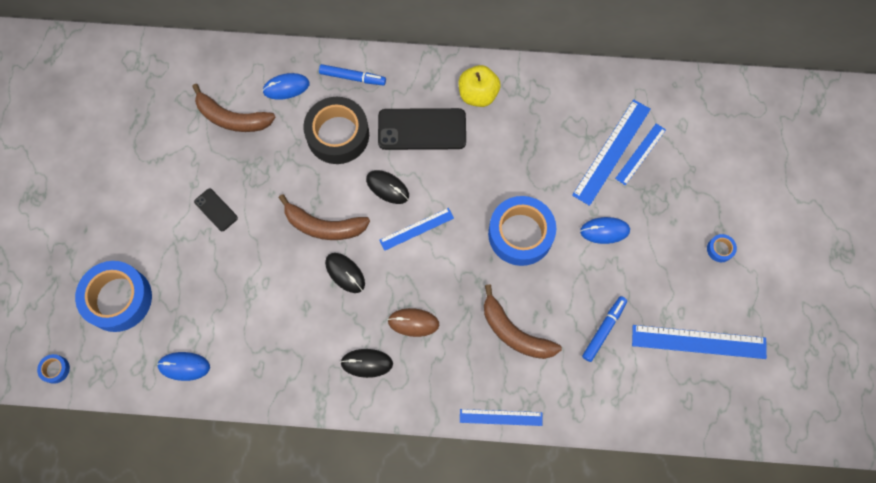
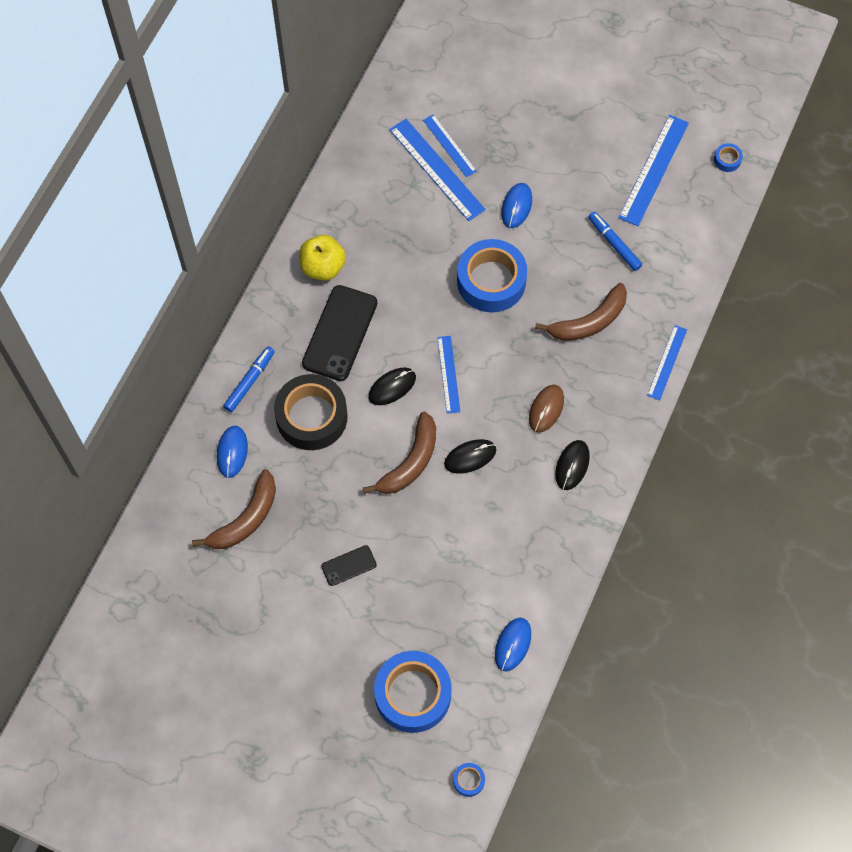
camera: 70 degrees left, 5 degrees down
(720, 249) = (572, 117): blue tape -> blue tape (727, 160)

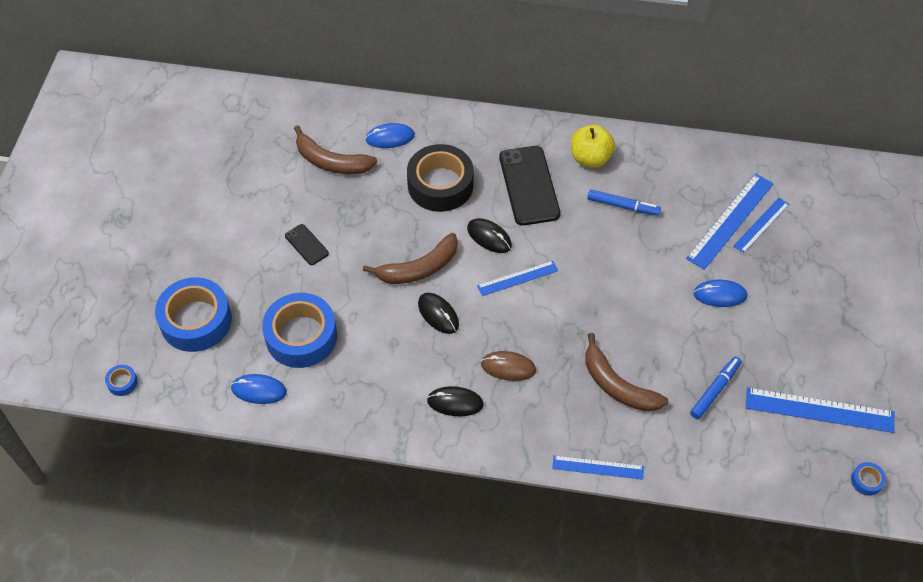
camera: 75 degrees right, 10 degrees down
(249, 381) = (459, 133): blue marker -> blue marker (623, 206)
(339, 333) = (529, 185): black phone -> black phone turned 75 degrees clockwise
(410, 462) = (419, 268): brown banana -> brown banana turned 45 degrees counterclockwise
(491, 281) = (628, 291): blue tape -> blue tape (301, 336)

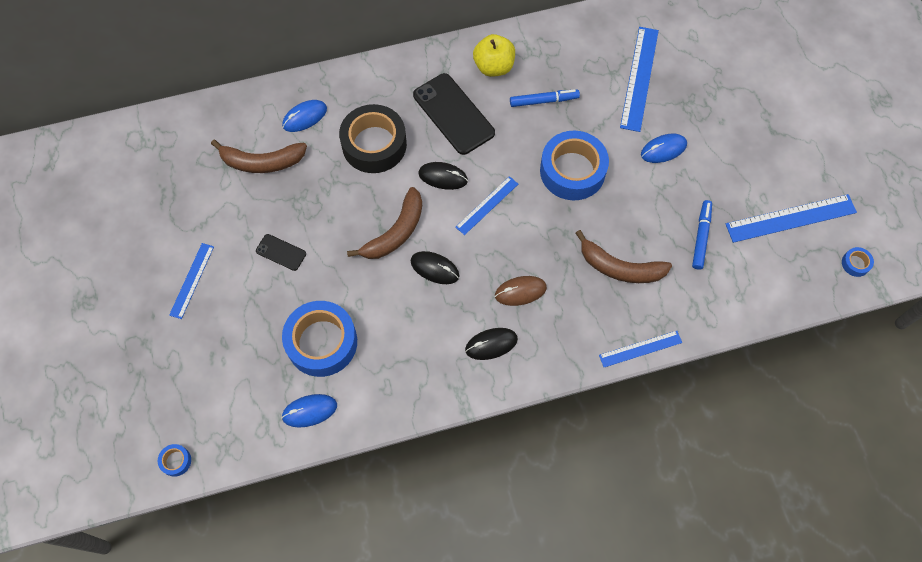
camera: 25 degrees left, 10 degrees up
(196, 320) = (215, 370): blue tape -> blue tape (572, 171)
(761, 225) = (666, 72): blue ruler -> blue ruler (192, 280)

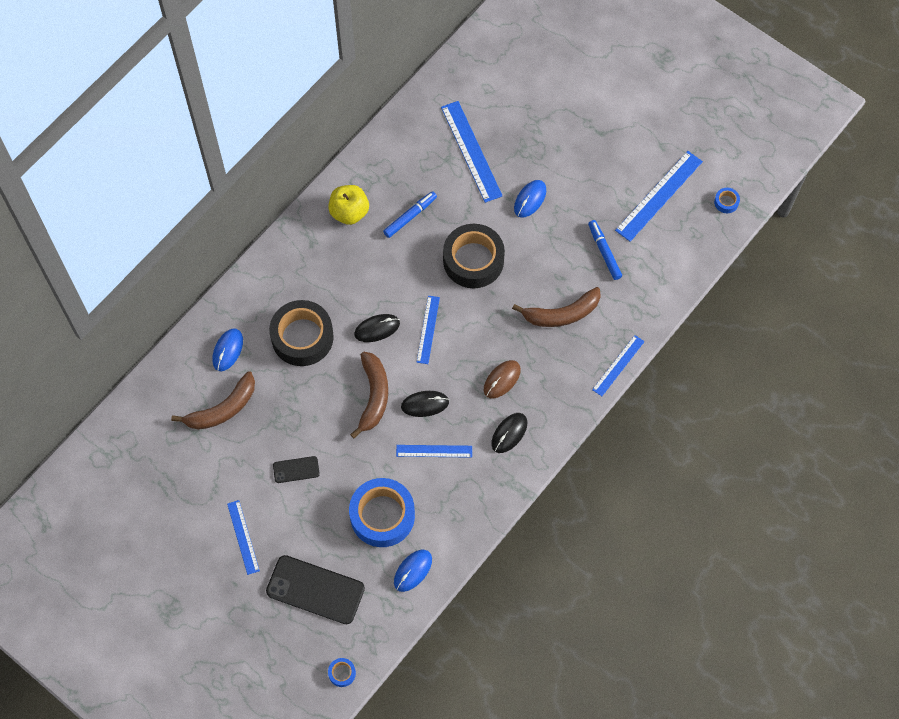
camera: 35 degrees left, 0 degrees up
(411, 315) = (434, 451): none -> blue ruler
(453, 114) = (347, 272): black phone -> black phone (315, 589)
(572, 171) = (473, 260): blue tape -> black tape

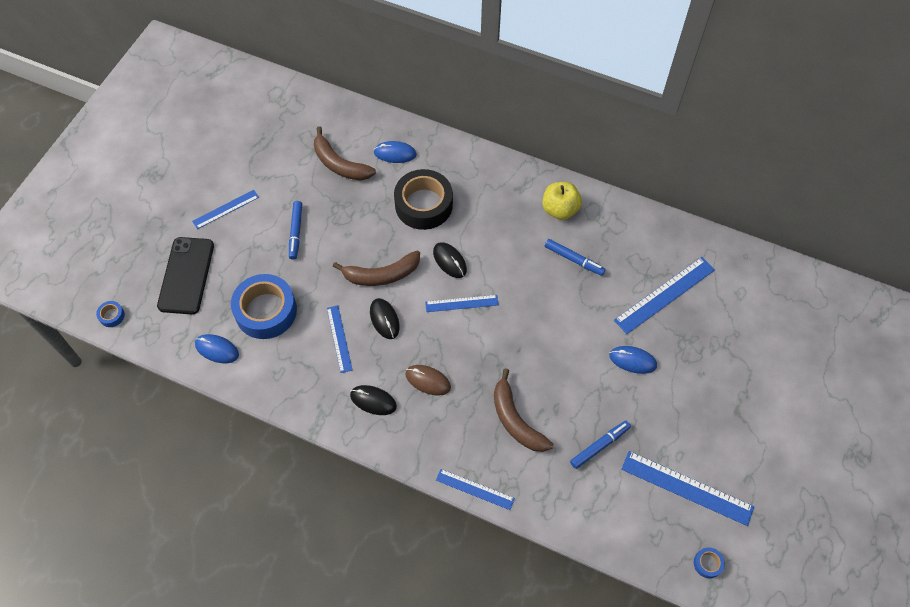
camera: 75 degrees right, 5 degrees down
(296, 469) = (296, 232): black phone -> blue marker
(473, 260) = (547, 325): black tape -> none

